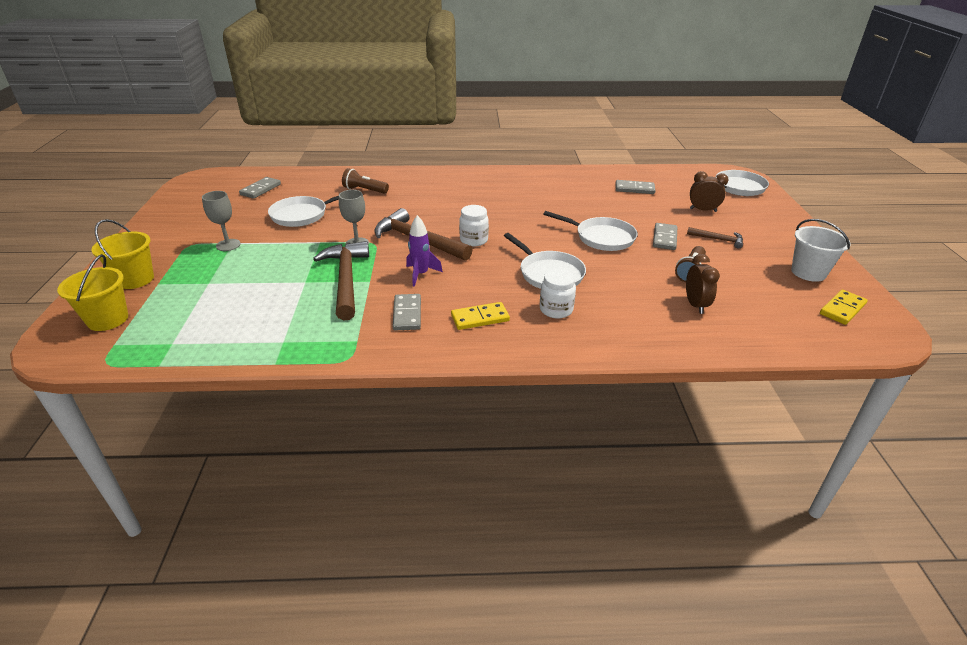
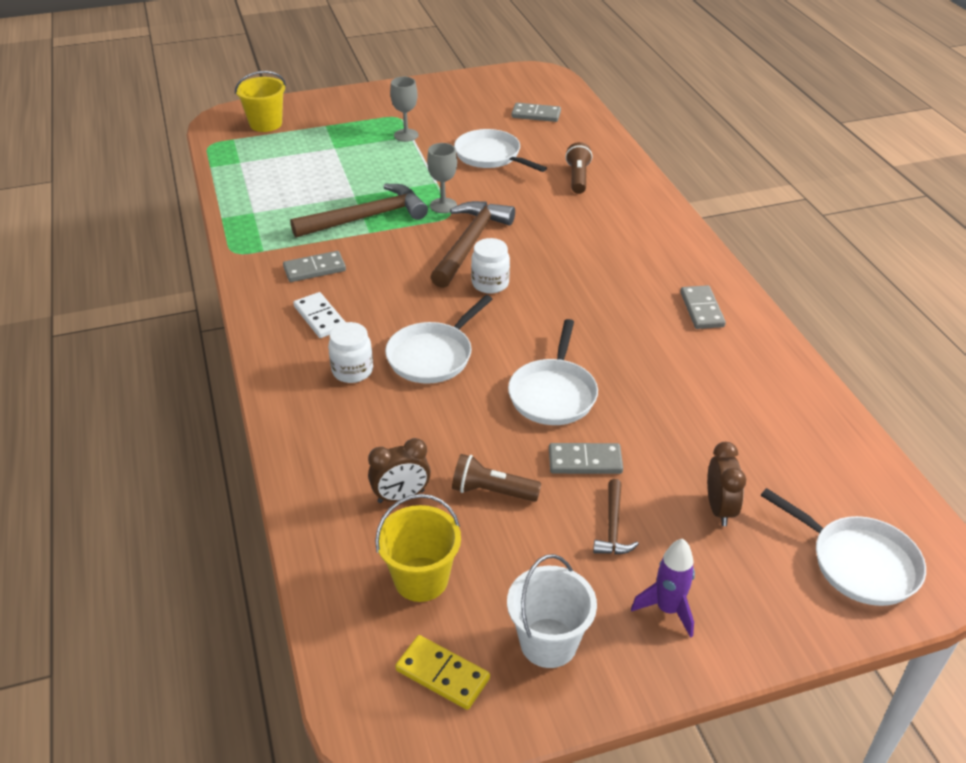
camera: 75 degrees right, 5 degrees up
(135, 279) = (328, 113): yellow bucket -> yellow bucket (421, 579)
(421, 274) = (394, 261): purple rocket -> purple rocket (668, 609)
(480, 318) = (320, 317): yellow domino -> white domino
(634, 189) = (752, 419): grey domino -> grey domino (701, 309)

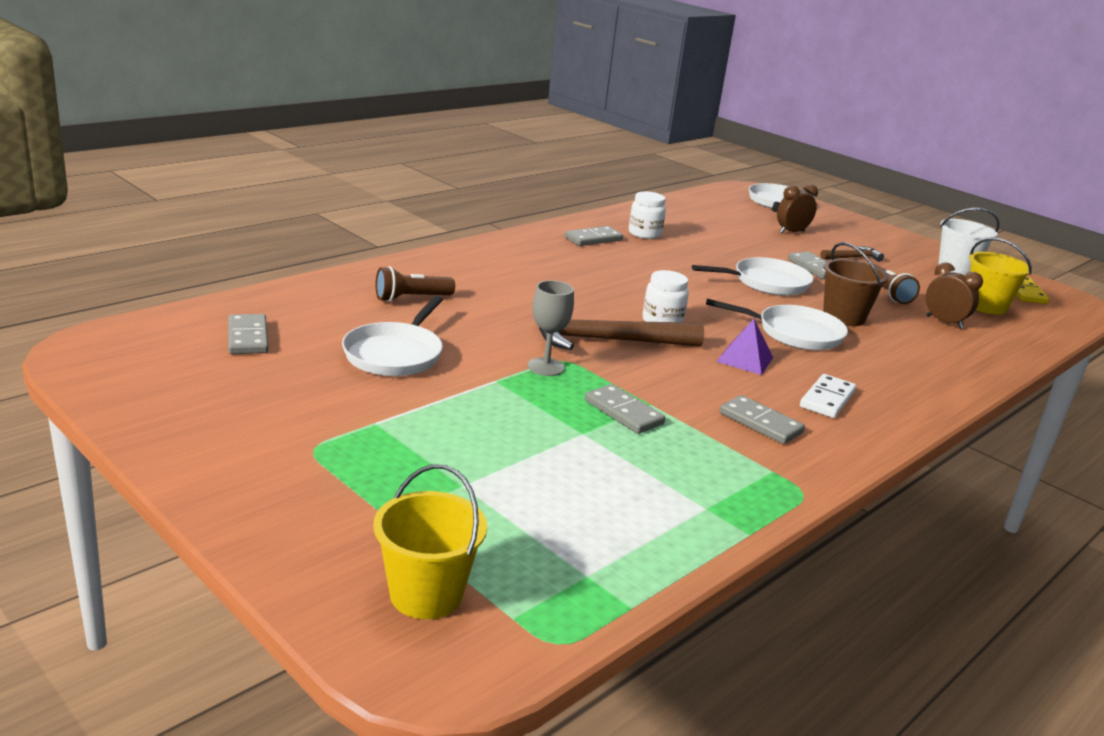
camera: 120 degrees left, 15 degrees down
(352, 371) = (866, 366): white jar -> white jar (644, 234)
(367, 218) = (623, 412): brown hammer -> grey domino
(403, 302) = (745, 359): none -> purple pyramid
(406, 135) = (376, 428): grey goblet -> none
(450, 412) = (843, 317): none -> brown bucket
(668, 609) = (883, 243): purple rocket -> none

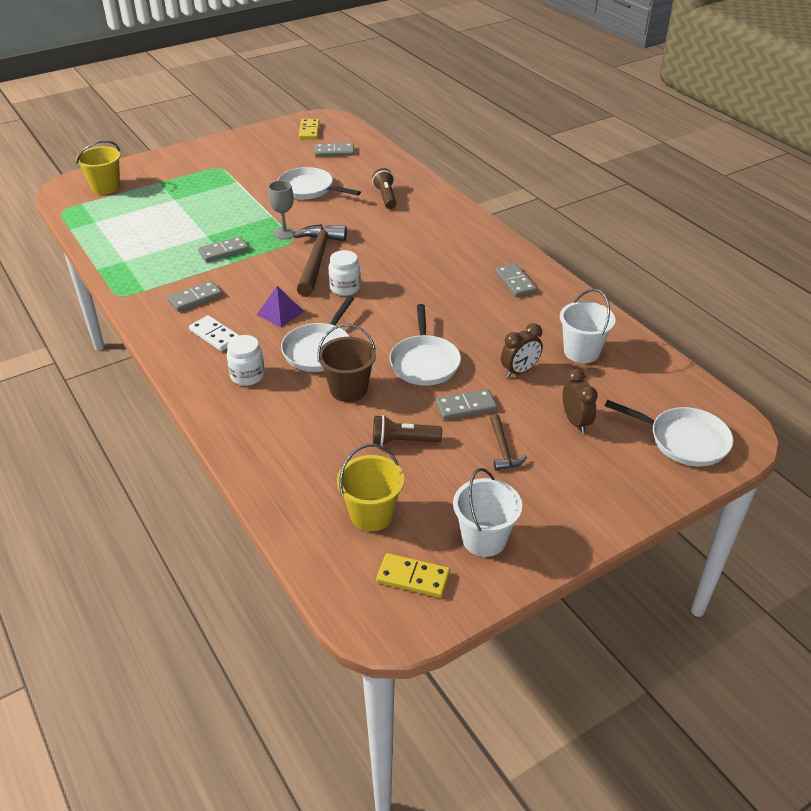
camera: 105 degrees right, 15 degrees up
(145, 363) = (309, 131): none -> yellow domino
(644, 234) = (537, 313): white jar -> white jar (247, 376)
(693, 223) = (581, 352): none -> white bucket
(944, 322) = (333, 458): brown clock -> brown clock (519, 371)

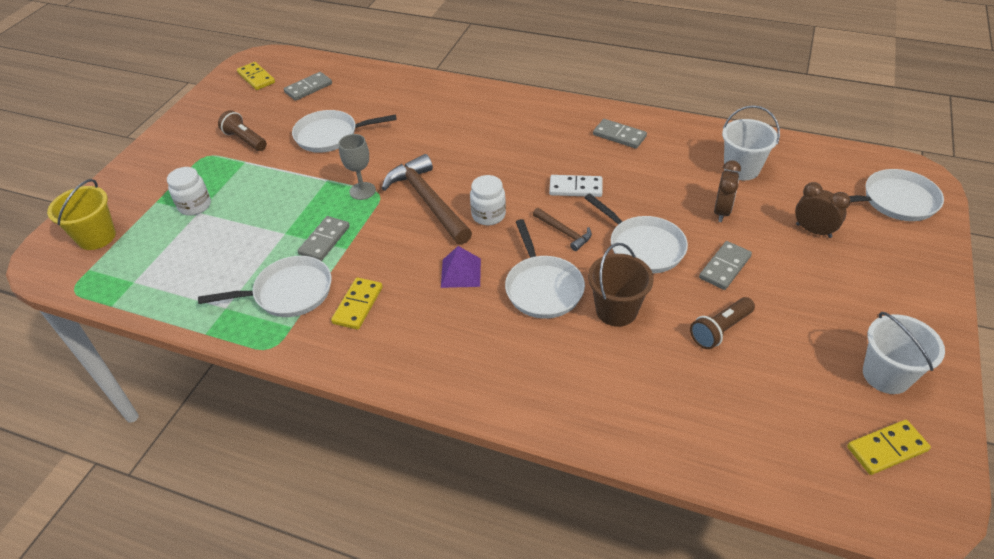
camera: 35 degrees left, 5 degrees up
(166, 271) = (289, 293): none -> white pan
(195, 298) = (358, 305): grey domino -> yellow domino
(215, 335) = (427, 332): white domino -> white domino (575, 188)
(247, 376) = (512, 354): white jar -> white jar (195, 206)
(371, 514) = (785, 415): yellow bucket -> none
(386, 197) = (413, 110): brown flashlight -> brown flashlight (245, 140)
(503, 449) = (797, 287): brown hammer -> brown hammer (564, 232)

